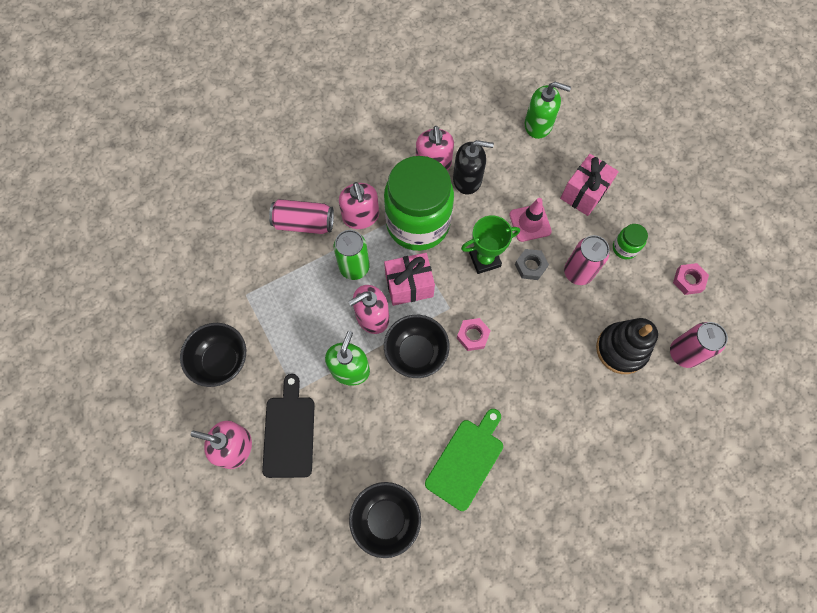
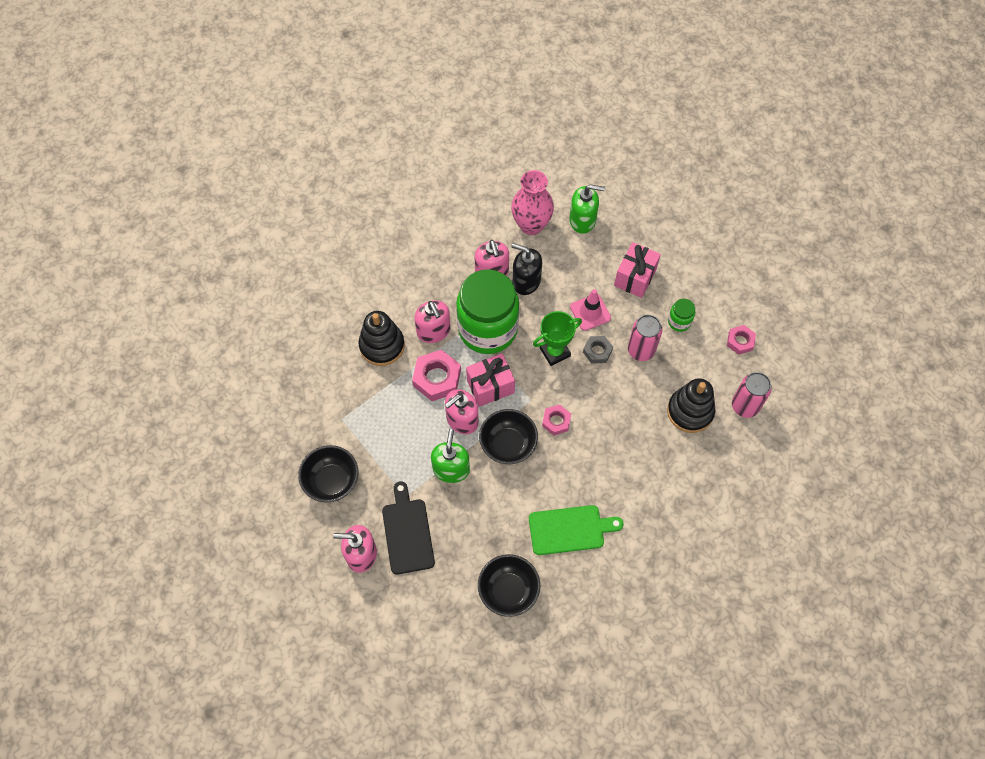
camera: 10 degrees left, 5 degrees down
(304, 223) = (382, 345): pink can -> black stacking toy
(354, 267) = (437, 378): green can -> pink nut
(466, 461) = (570, 530): green cutting board -> green cutting board turned 60 degrees clockwise
(467, 179) = (526, 281): black soap dispenser -> black soap dispenser turned 150 degrees counterclockwise
(483, 122) = (531, 225): none -> pink vase

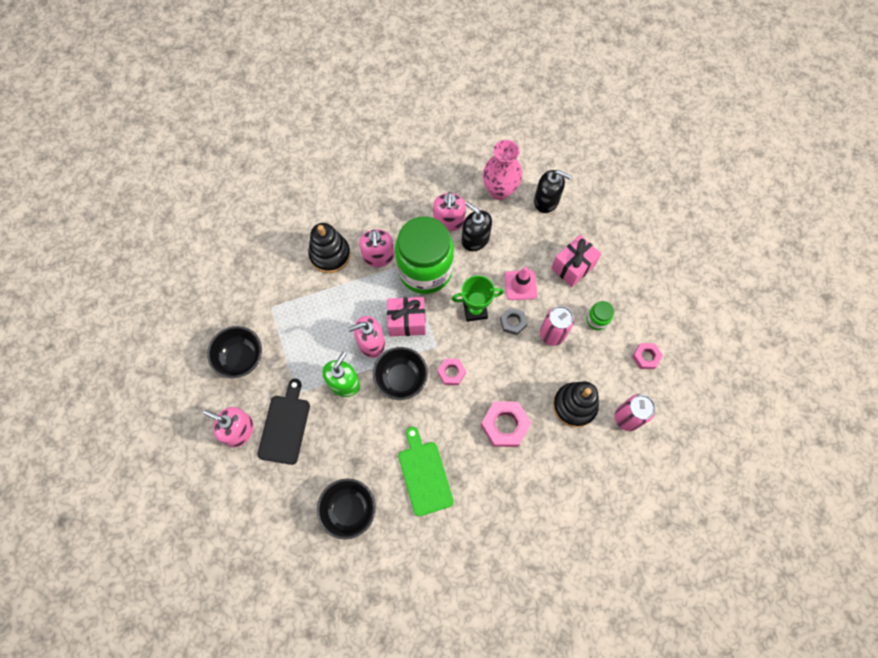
camera: 20 degrees right, 5 degrees up
(437, 378) = (364, 299): pink nut -> pink nut (505, 425)
(570, 530) = (424, 475): green cutting board -> green cutting board turned 120 degrees counterclockwise
(582, 220) = (546, 201): green soap dispenser -> black soap dispenser

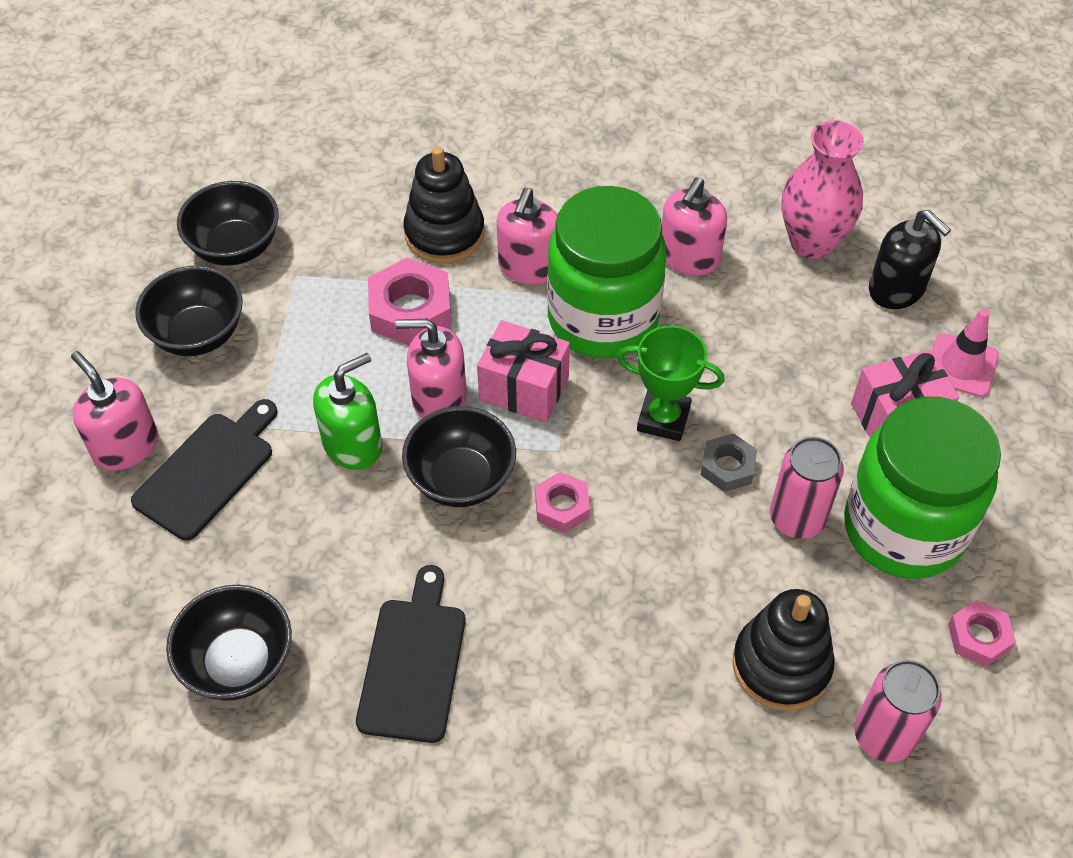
camera: 25 degrees right, 15 degrees down
(233, 303) = (235, 247): none -> black bowl
(424, 475) = (414, 663): green cutting board -> black cutting board
(475, 239) = (724, 302): black soap dispenser -> none
(505, 425) = (619, 642): pink nut -> pink nut (410, 310)
(520, 285) = (774, 410): pink traffic cone -> pink traffic cone (961, 365)
(597, 320) = (903, 529): green jar -> green jar, size x2.49

